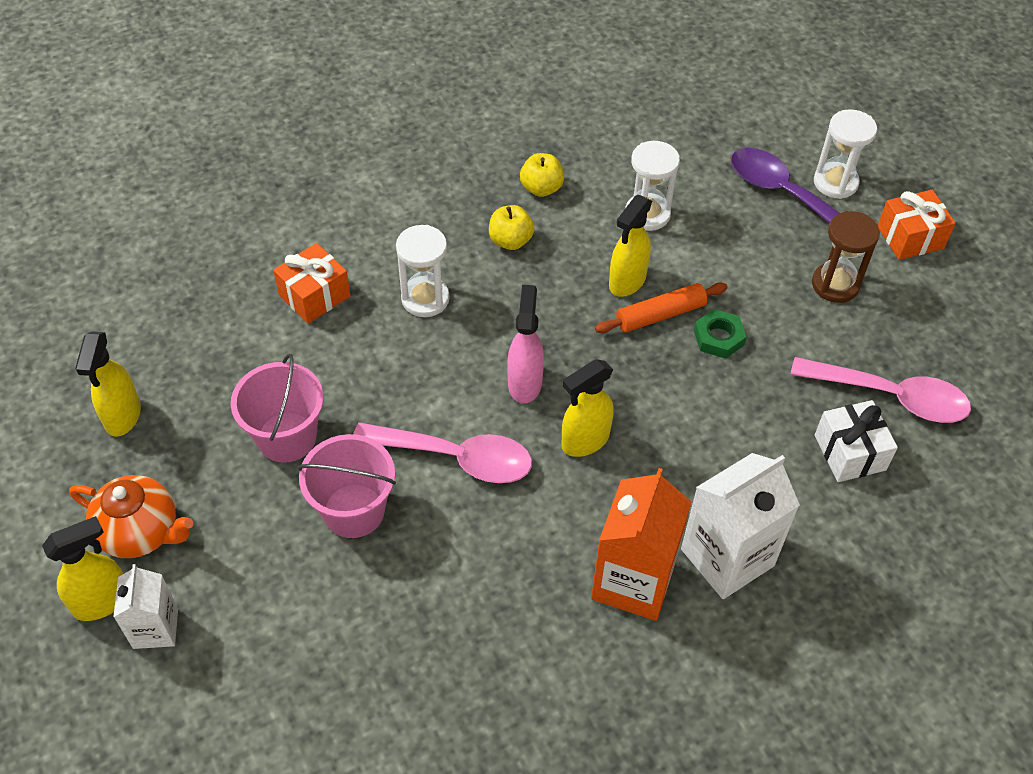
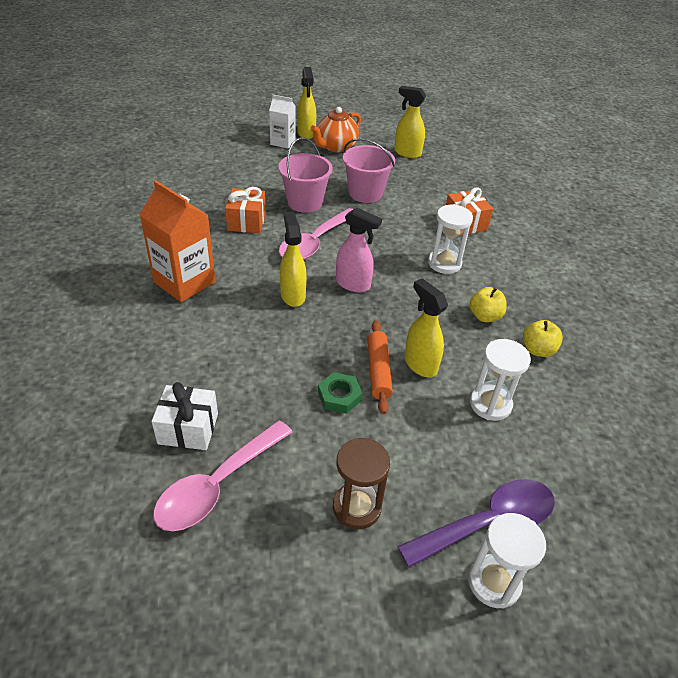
camera: 110 degrees right, 10 degrees down
(727, 557) = (165, 326): white carton -> none
(910, 237) = (390, 617): orange gift -> orange gift (246, 222)

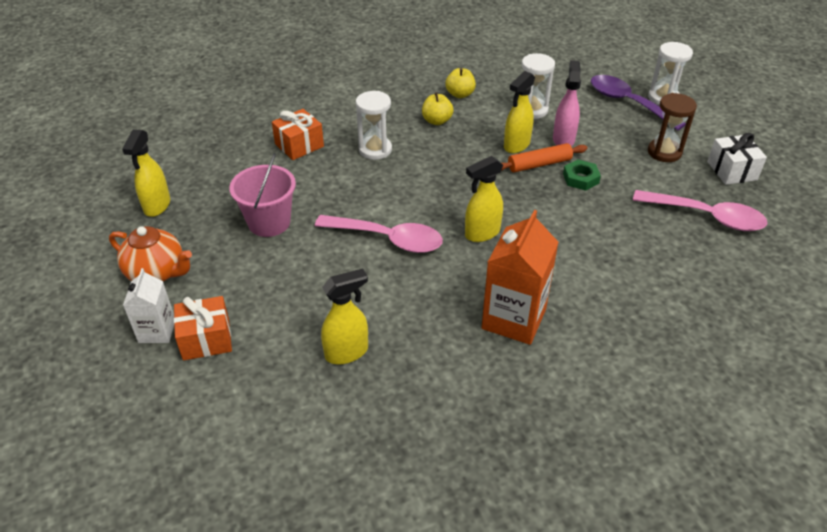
camera: 105 degrees left, 0 degrees up
(188, 429) = (677, 248): white gift -> white gift (732, 171)
(246, 222) = (376, 305): orange gift -> orange gift (206, 339)
(305, 202) = (311, 267): pink bucket -> none
(306, 133) = (122, 313): yellow spray bottle -> yellow spray bottle (347, 352)
(353, 284) = (441, 198): pink spray bottle -> pink spray bottle (563, 139)

